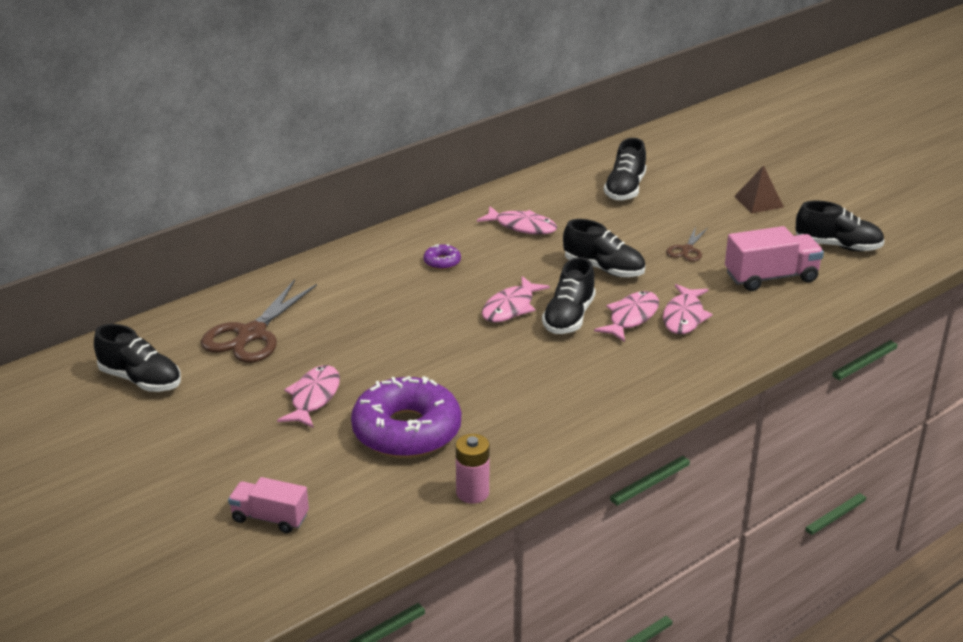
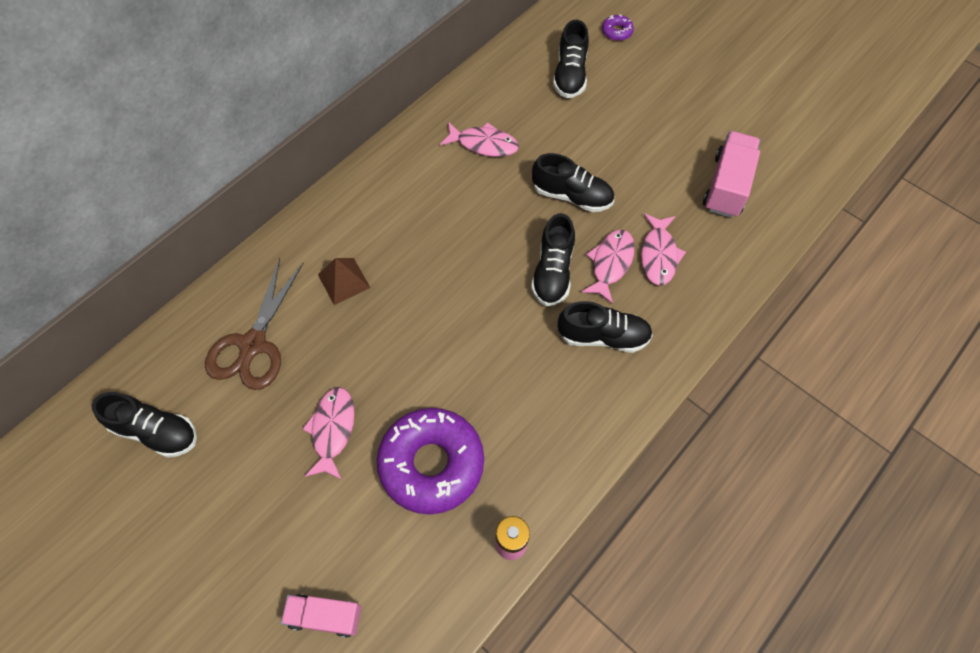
camera: 10 degrees left, 30 degrees up
(442, 262) = (417, 208): purple donut -> purple donut (617, 32)
(510, 307) = (495, 266): pink fish -> none
(687, 250) = (643, 157): brown scissors -> none
(758, 201) = (696, 77): brown pyramid -> brown pyramid (344, 281)
(771, 277) = (726, 186): pink truck -> pink truck turned 45 degrees counterclockwise
(838, 246) = (778, 132): black shoe -> black shoe (603, 336)

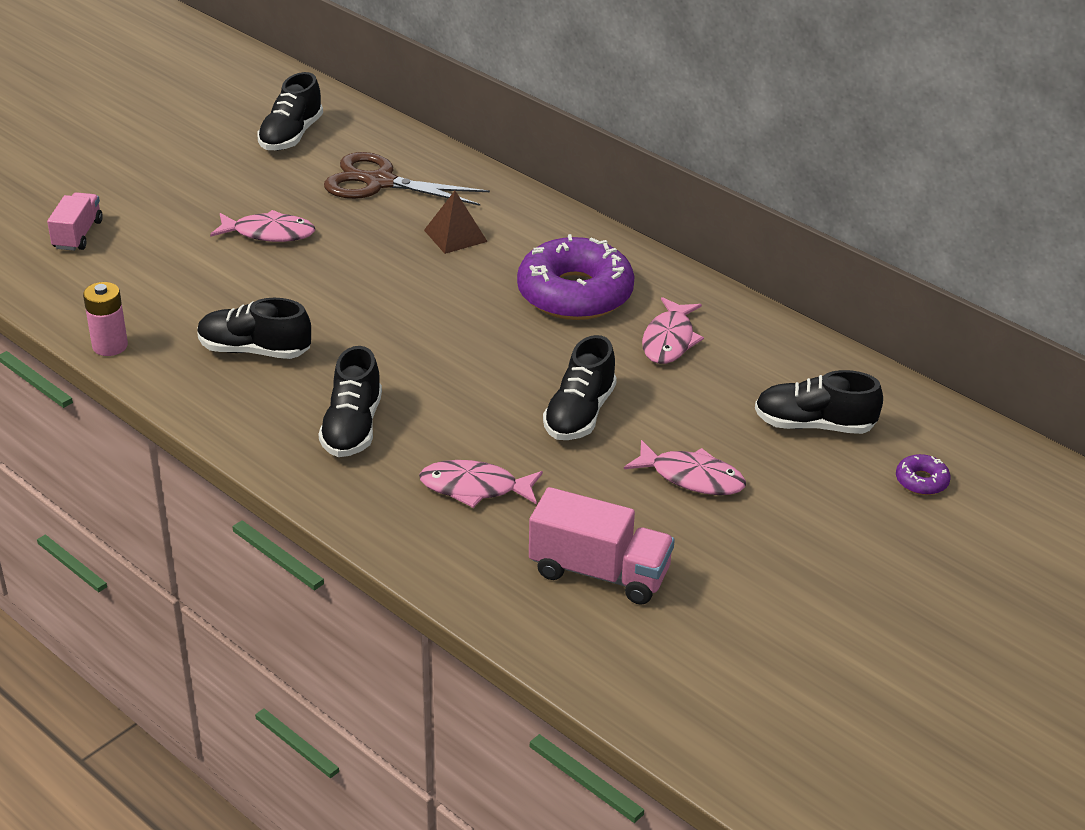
camera: 90 degrees right, 25 degrees down
(431, 464) = (214, 295): purple donut -> purple donut (575, 294)
(552, 272) = (454, 391): black shoe -> black shoe (254, 350)
(610, 263) = (464, 442): pink fish -> pink fish (692, 477)

